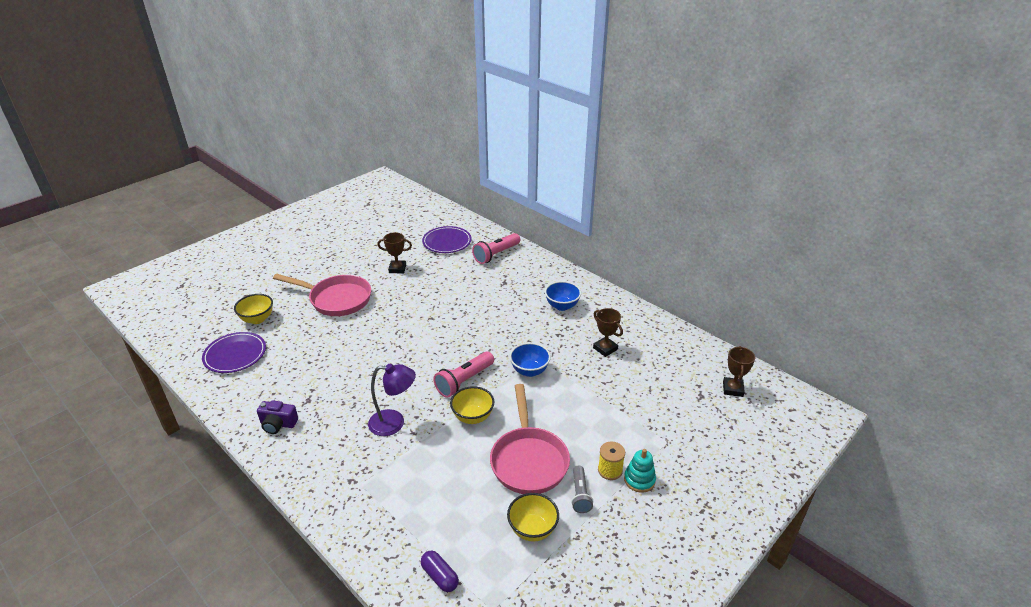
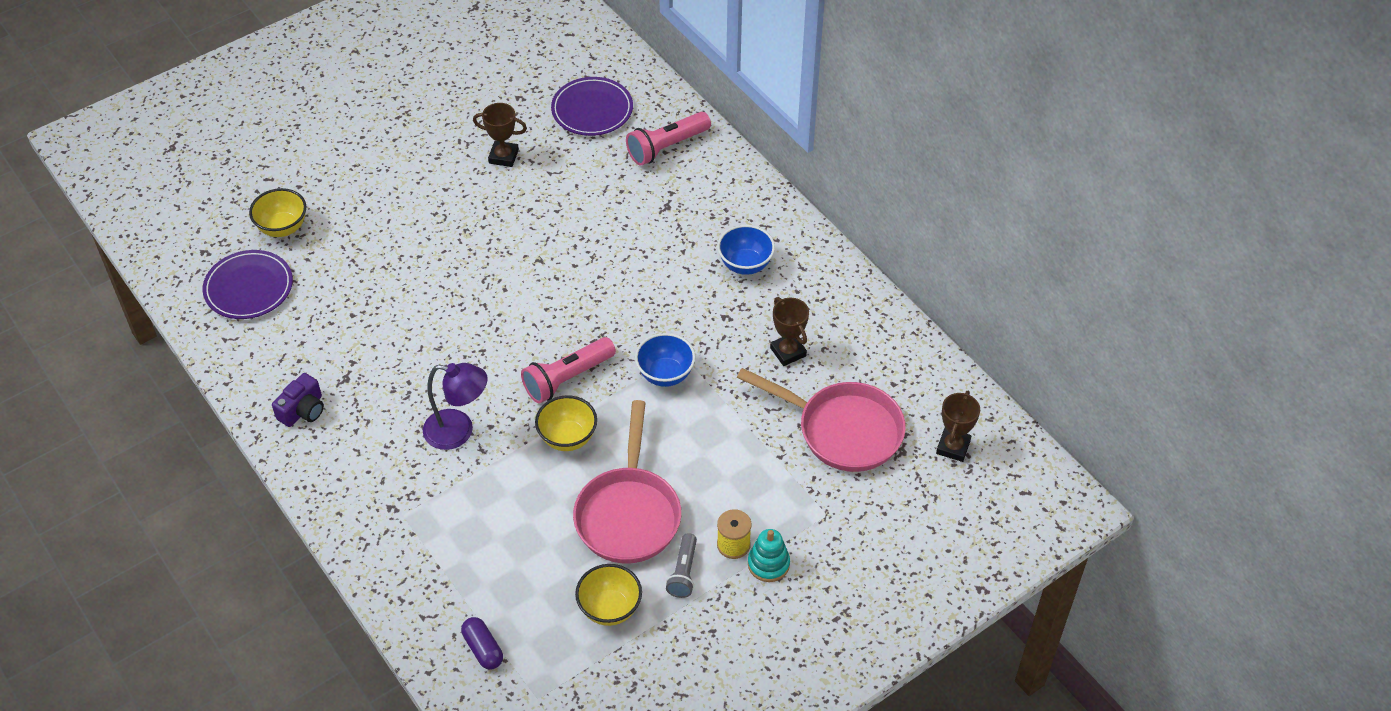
camera: 10 degrees right, 15 degrees up
(278, 424) = (303, 410): purple camera -> purple camera turned 75 degrees counterclockwise
(336, 299) = (402, 205): pink pan -> pink pan (842, 430)

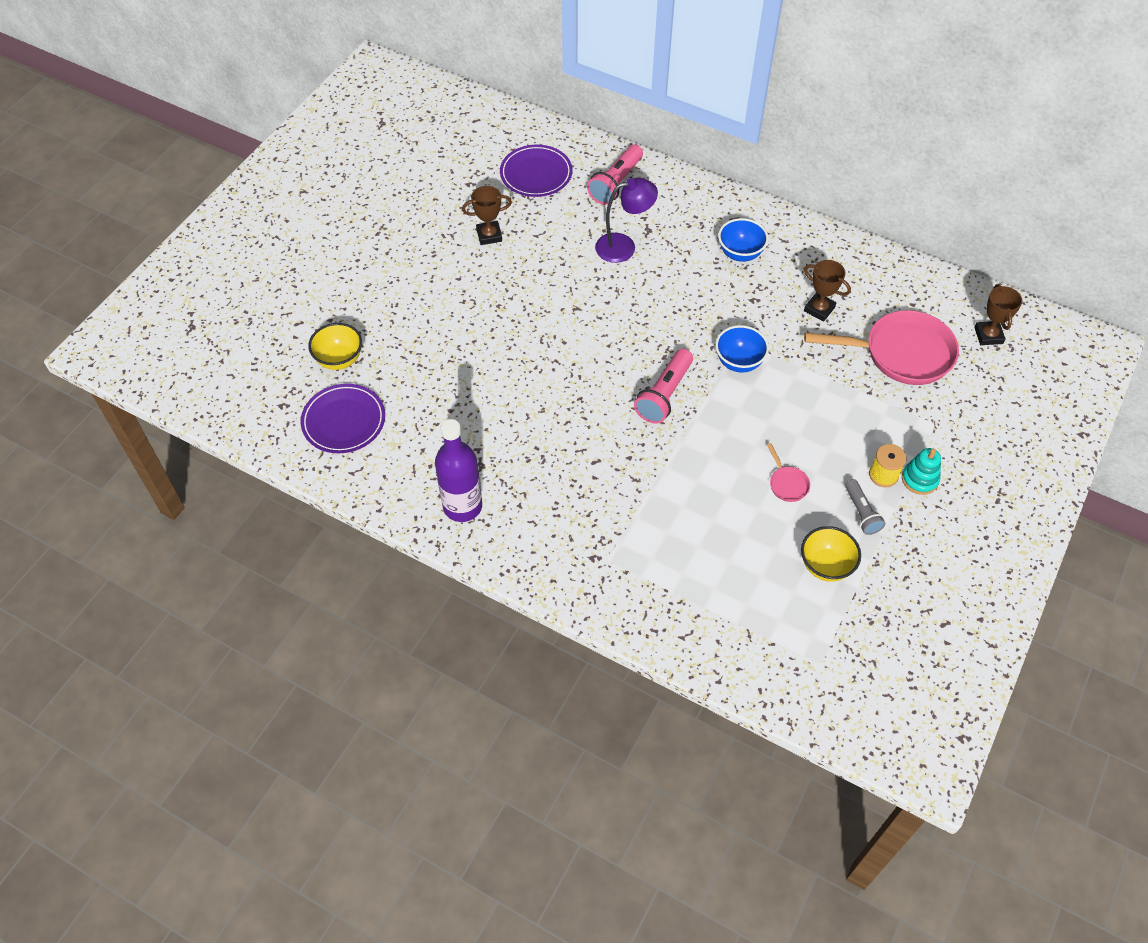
camera: 25 degrees left, 5 degrees up
(303, 410) = (462, 506): purple camera -> purple bottle
(459, 431) = (606, 472): purple lamp -> purple lamp (624, 246)
(483, 649) = (749, 642): purple capsule -> none
(567, 438) = (697, 442): yellow bowl -> none
(628, 513) = (787, 483): pink pan -> pink pan, size x0.42

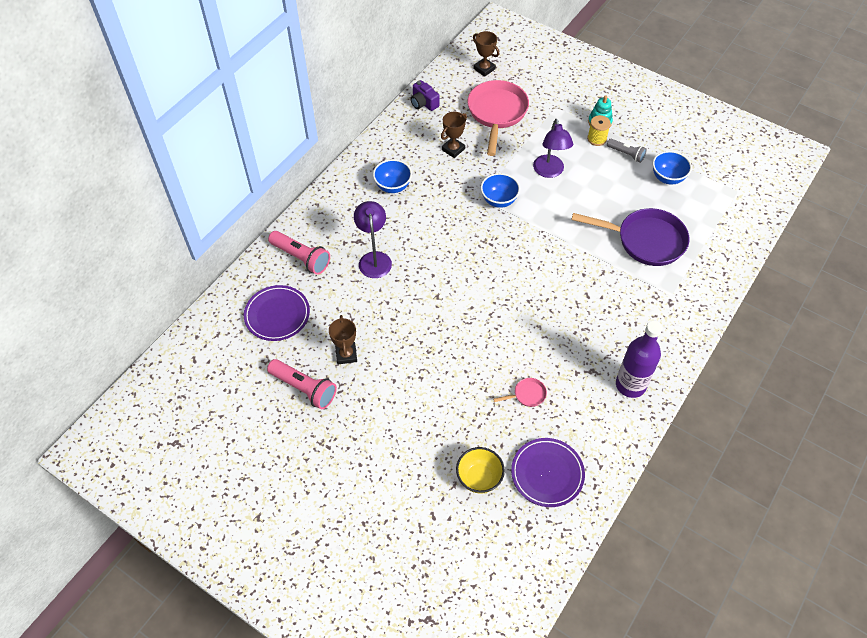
camera: 85 degrees left, 0 degrees up
(664, 395) = (527, 247): pink flashlight -> pink flashlight (304, 388)
(698, 531) = (645, 241): none -> purple pan
(787, 483) = (604, 188): pink pan -> pink pan (527, 395)
(804, 417) = (549, 172): none -> purple lamp
(825, 566) = (667, 178): yellow bowl -> blue bowl
(861, 513) = (626, 154): grey flashlight -> grey flashlight turned 45 degrees clockwise
(897, 273) = (423, 103): none -> purple camera
(988, 335) = (484, 69): brown trophy -> brown trophy turned 45 degrees clockwise

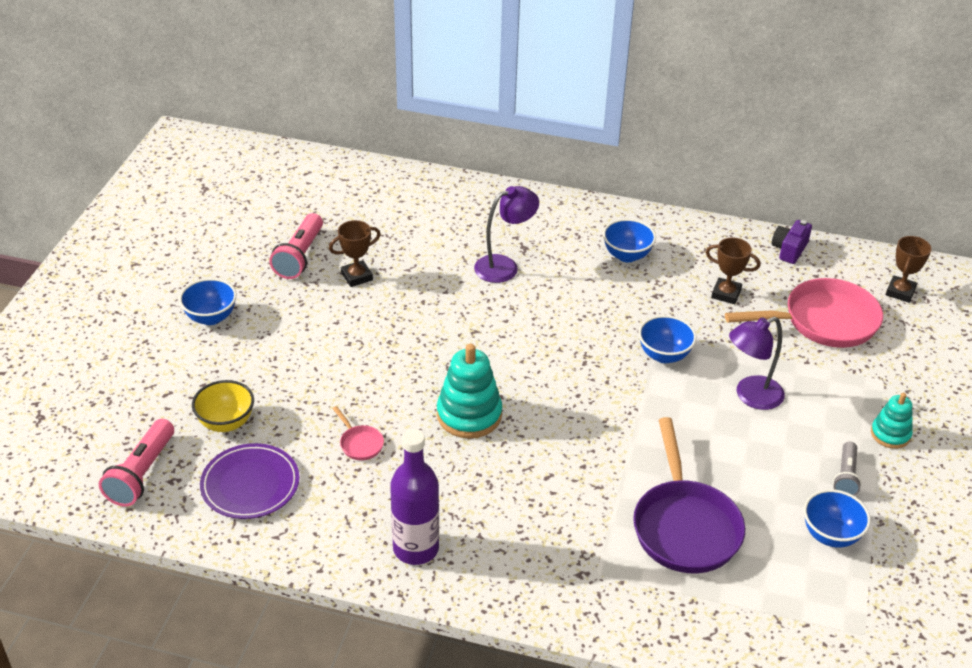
camera: 70 degrees right, 15 degrees down
(277, 315) = (388, 213): purple plate -> none
(301, 258) = (475, 210): pink flashlight -> pink flashlight (142, 474)
(354, 468) = (211, 317): none -> blue bowl
(519, 322) = (469, 415): none -> turquoise stacking toy
(596, 139) = (852, 437): yellow spool -> none

